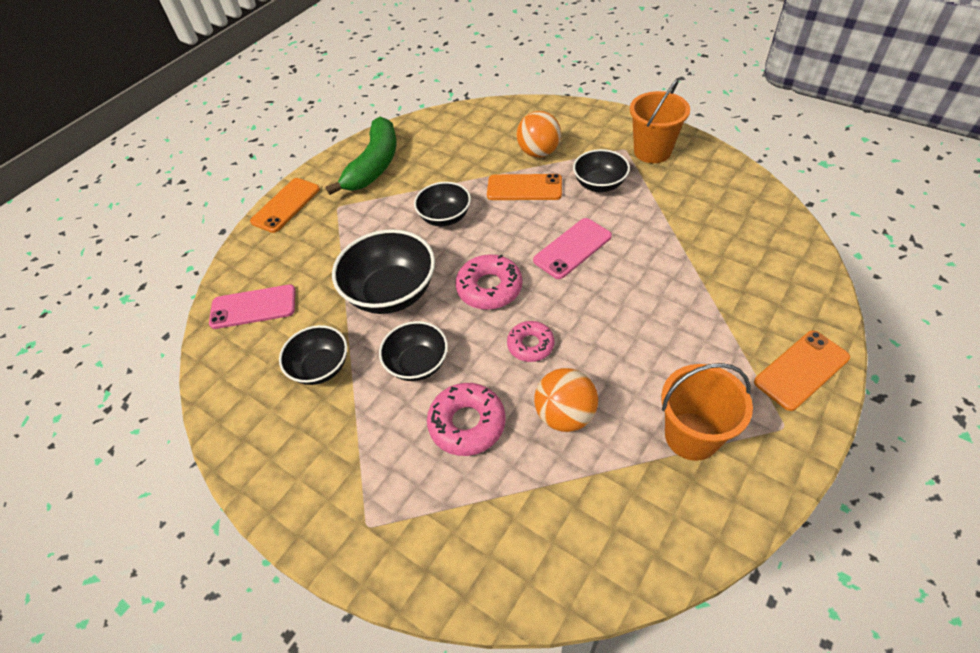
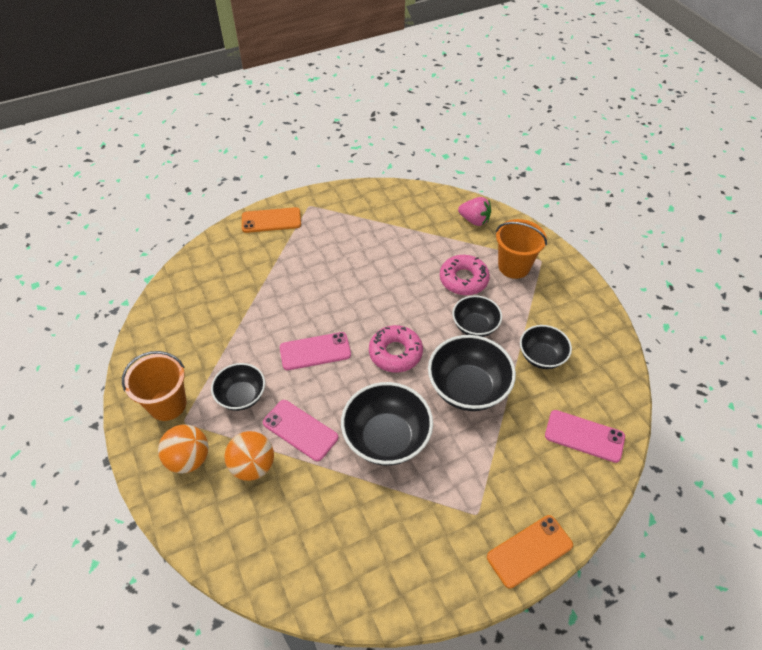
camera: 155 degrees left, 0 degrees up
(374, 165) = (414, 556): green banana -> none
(445, 217) = (386, 438): black bowl -> black bowl, size x1.61
(513, 554) = (474, 220): none -> pink strawberry
(524, 188) = (300, 430): orange phone -> pink phone
(530, 345) = (397, 302): pink donut -> none
(565, 415) = (407, 258): orange ball -> orange ball (189, 459)
(691, 436) = (354, 222): orange bucket -> orange bucket (514, 266)

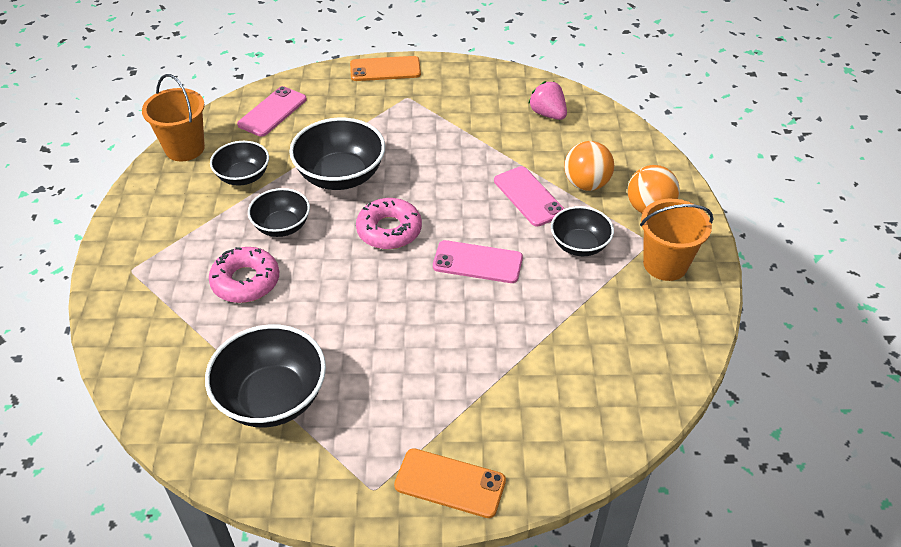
camera: 155 degrees left, 5 degrees down
(386, 438) = (448, 164): black bowl -> black bowl (272, 398)
(474, 220) = (152, 359): pink strawberry -> pink strawberry (548, 114)
(514, 266) = (171, 275): orange bucket -> orange bucket (185, 148)
(584, 436) = (272, 112): pink phone -> pink phone turned 75 degrees clockwise

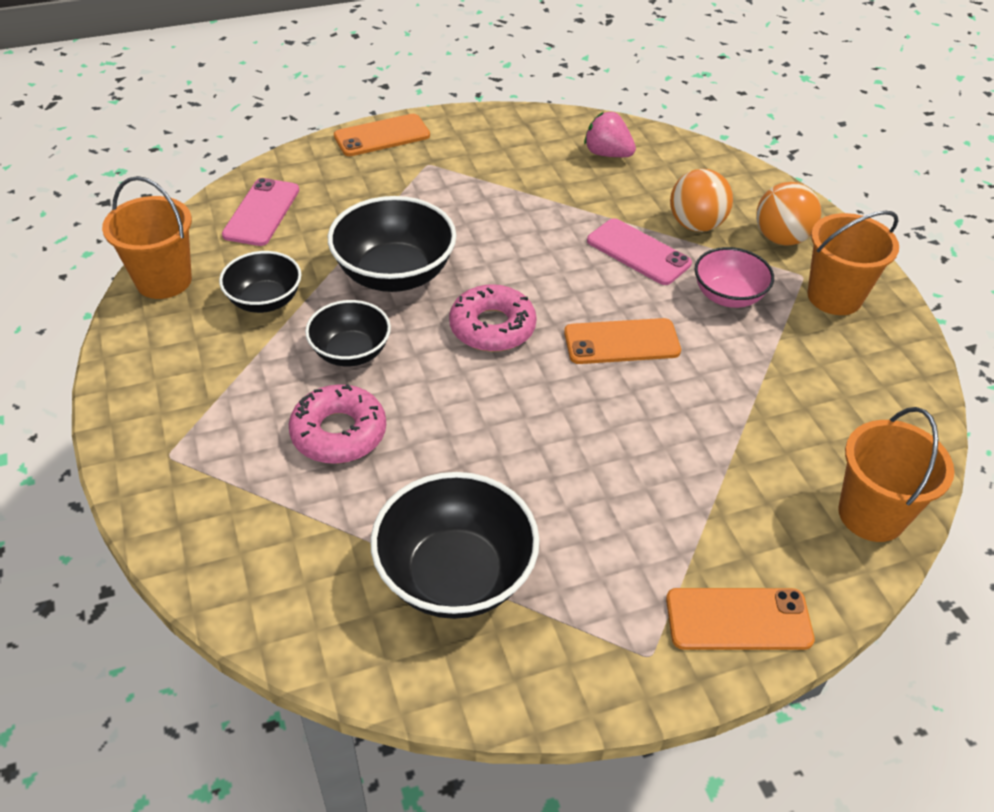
camera: 20 degrees left, 0 degrees up
(477, 262) = (621, 342): pink phone -> orange phone
(579, 245) = (728, 296): black bowl -> pink bowl
(594, 436) = (871, 514): none -> orange bucket

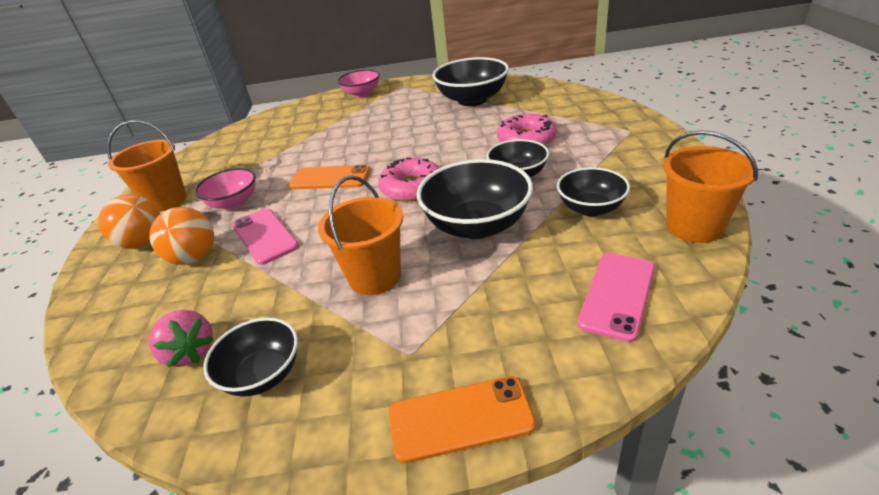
camera: 160 degrees left, 10 degrees down
(534, 146) = (263, 375): none -> black bowl
(738, 619) = (362, 94): orange phone -> pink bowl
(871, 514) = (276, 117): orange bucket -> orange bucket (375, 277)

